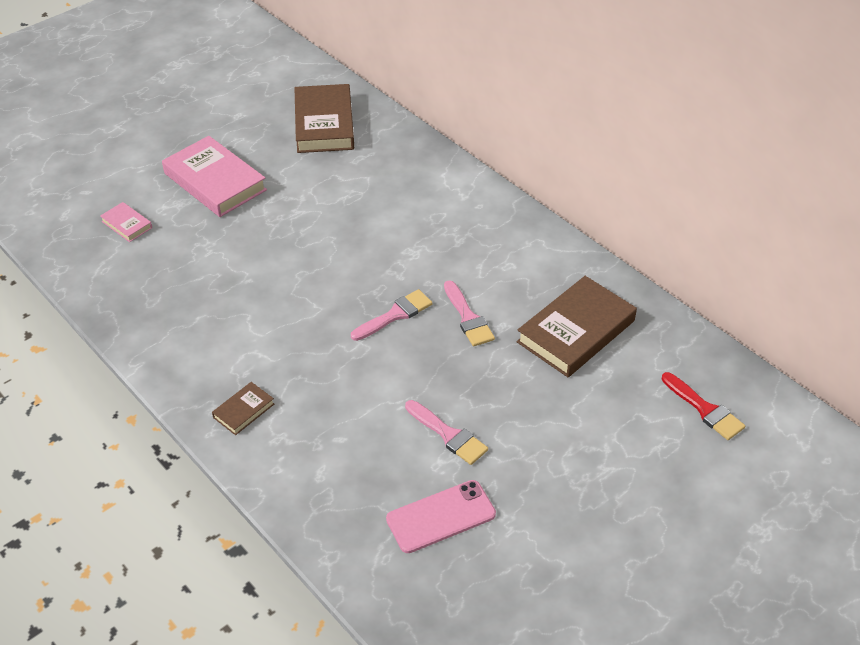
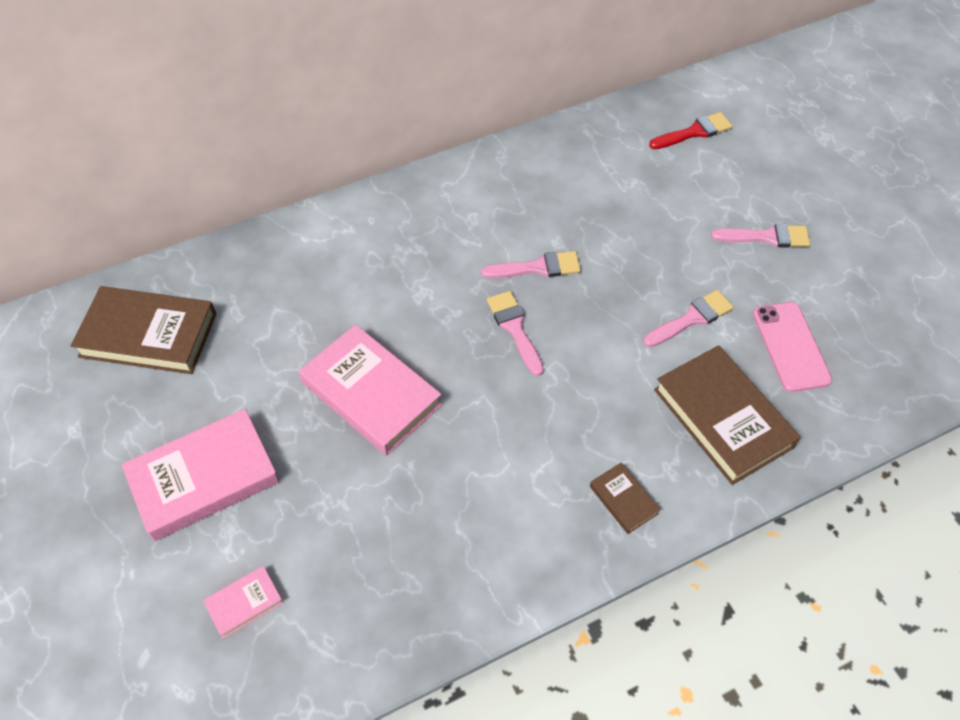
camera: 75 degrees left, 10 degrees up
(305, 245) = (371, 394): none -> pink book
(576, 331) = (580, 190): brown book -> brown book (723, 418)
(579, 486) = (766, 237): none -> pink brush

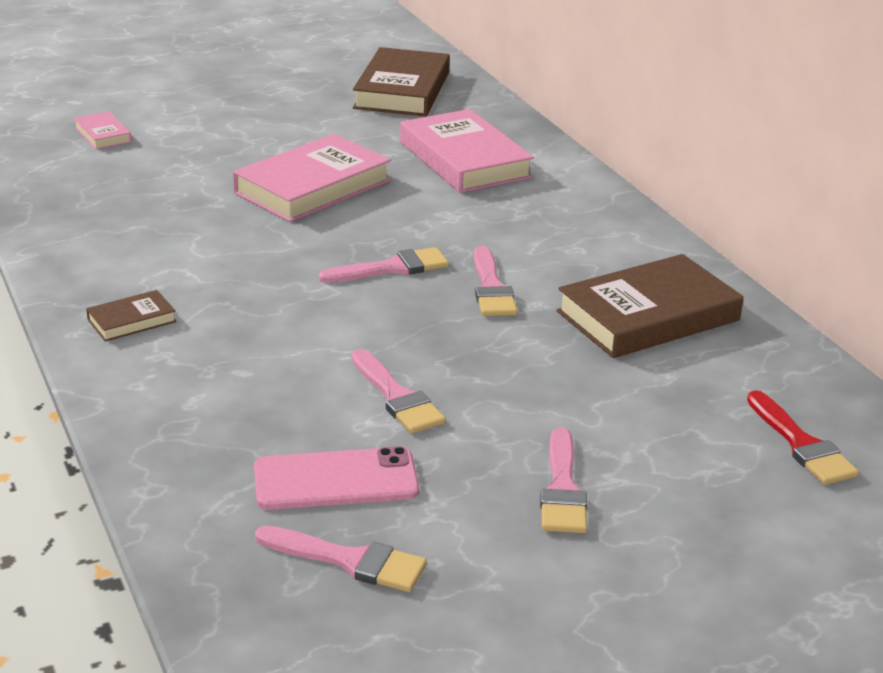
camera: 90 degrees right, 25 degrees down
(204, 478) = (234, 117): pink book -> pink book (464, 160)
(723, 418) = (225, 403): brown book -> brown book (648, 316)
(863, 334) = (350, 561): none -> pink brush

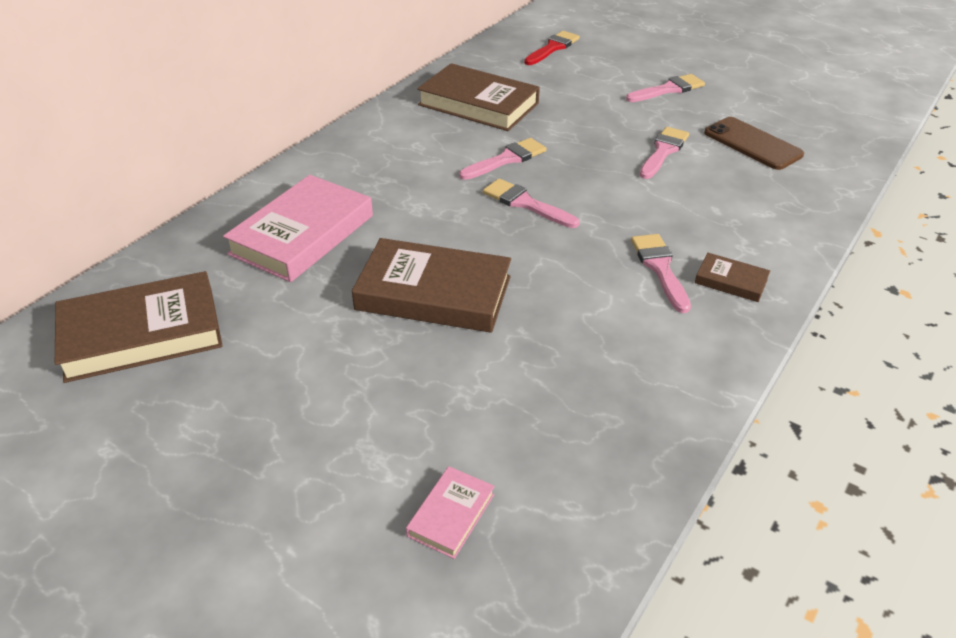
camera: 120 degrees left, 10 degrees up
(312, 187) = (433, 293): pink book -> brown book
(336, 480) = (752, 144): pink phone -> brown phone
(350, 561) = (794, 121): pink brush -> pink brush (660, 268)

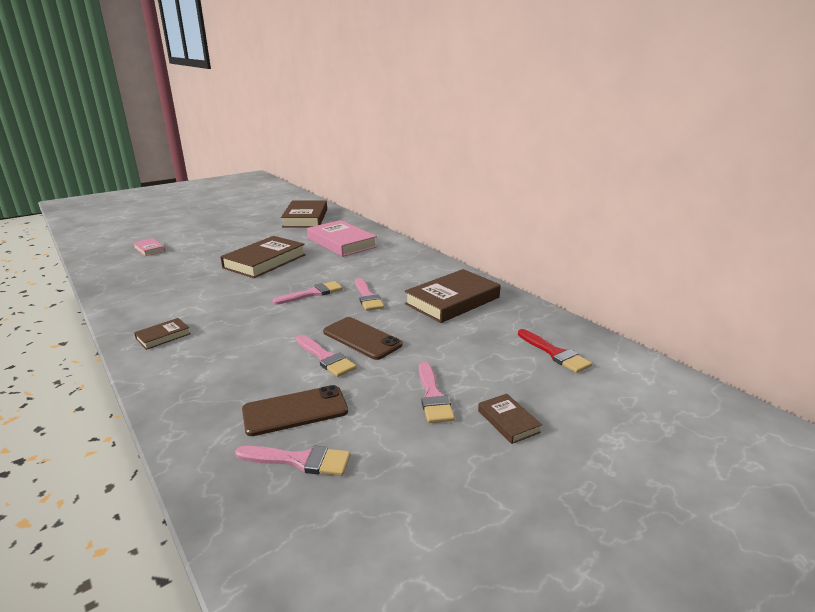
camera: 110 degrees right, 15 degrees down
(608, 140) = (362, 338): none -> brown phone
(660, 268) = (205, 317): pink brush -> pink brush (300, 460)
(668, 59) = (508, 421): none -> brown book

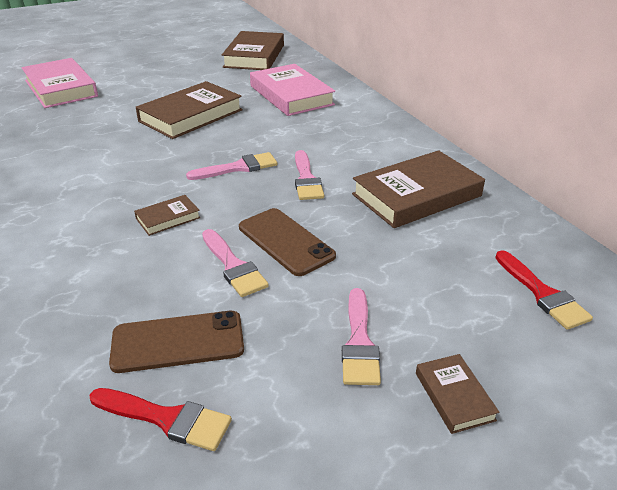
camera: 10 degrees right, 10 degrees up
(149, 249) = (61, 88): pink book -> pink book, size x2.13
(163, 336) = (47, 213): brown book -> brown book (168, 218)
(300, 460) = (167, 419): pink brush -> red brush

